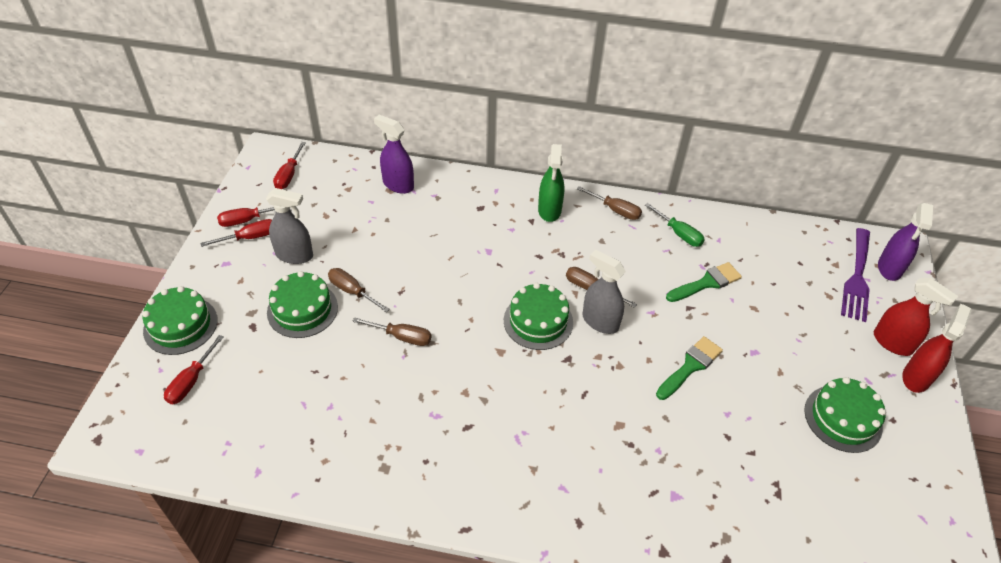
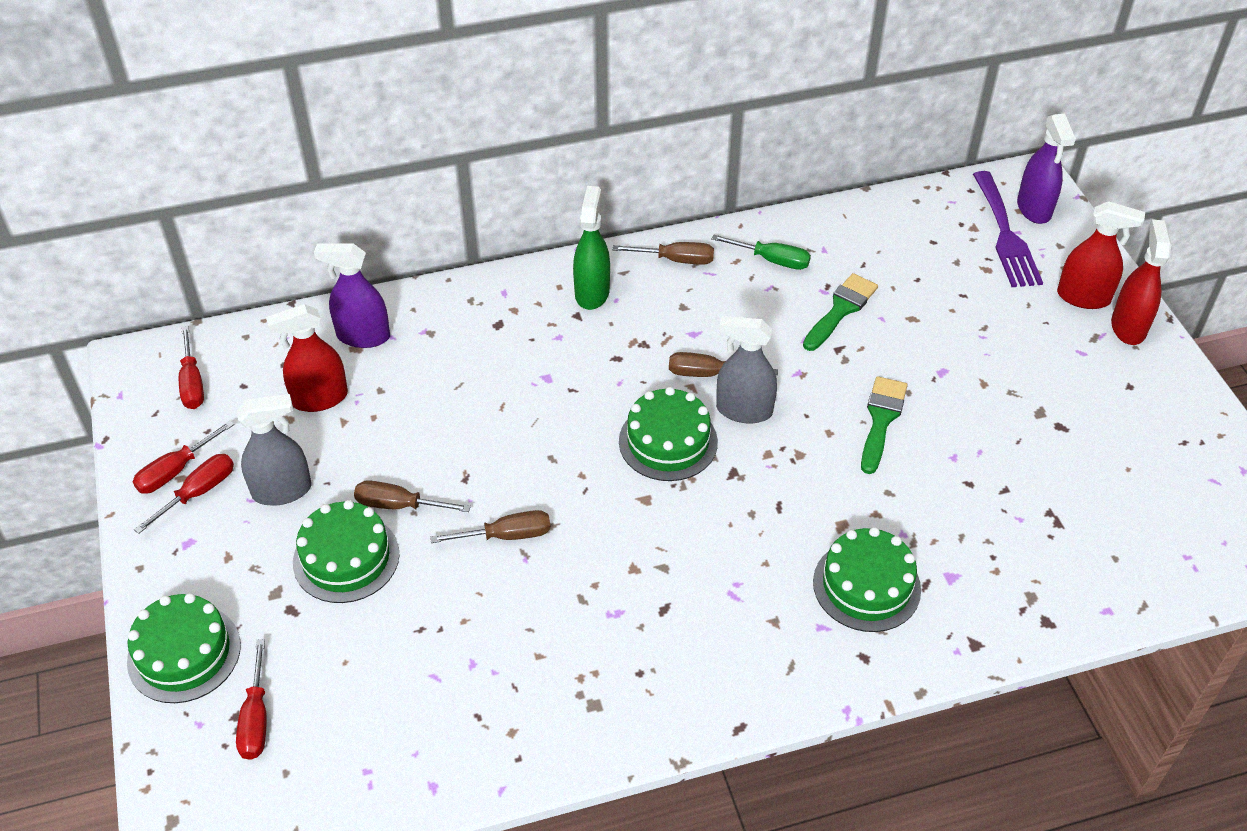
camera: 25 degrees left, 0 degrees up
(350, 211) = (319, 398): none -> red spray bottle
(549, 210) = (592, 292): green spray bottle -> green spray bottle turned 150 degrees counterclockwise
(843, 418) = (1078, 407): green cake -> green cake (866, 585)

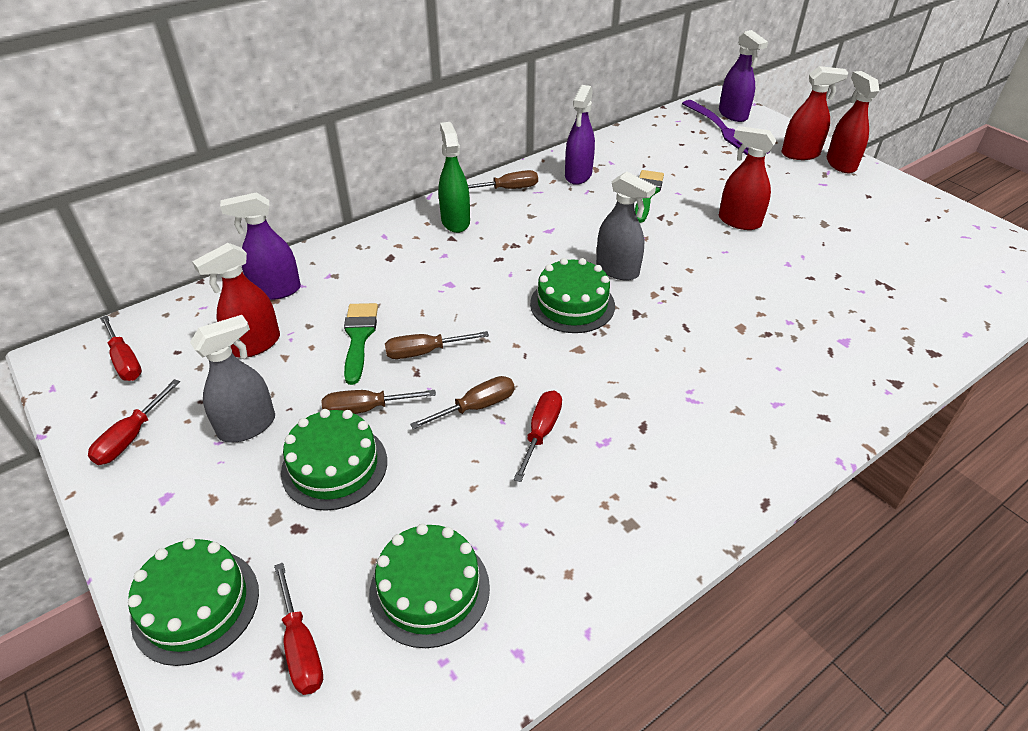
camera: 20 degrees left, 5 degrees down
(198, 493) = (161, 450): red screwdriver -> red screwdriver (541, 433)
(708, 374) = (576, 253): brown screwdriver -> brown screwdriver (425, 352)
(743, 410) = (617, 270): grey spray bottle -> grey spray bottle turned 135 degrees counterclockwise
(771, 260) = (578, 175): green screwdriver -> purple spray bottle
(866, 585) = (789, 364): green cake -> green cake (429, 590)
(881, 419) = (721, 252): green brush -> green brush (359, 337)
(932, 381) = (739, 221): none -> red spray bottle

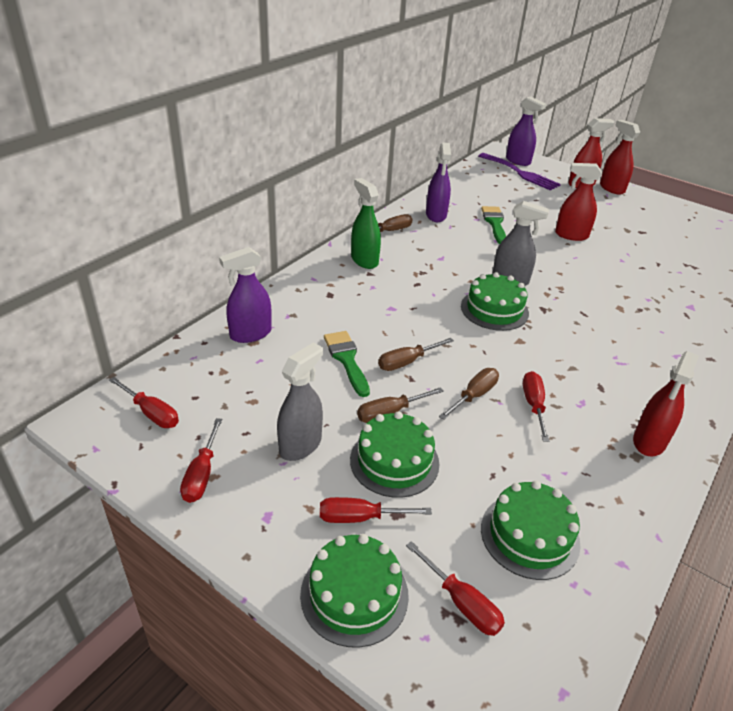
camera: 20 degrees left, 5 degrees down
(255, 344) = (262, 380): red spray bottle -> red spray bottle (649, 441)
(257, 522) = (360, 517): none -> red screwdriver

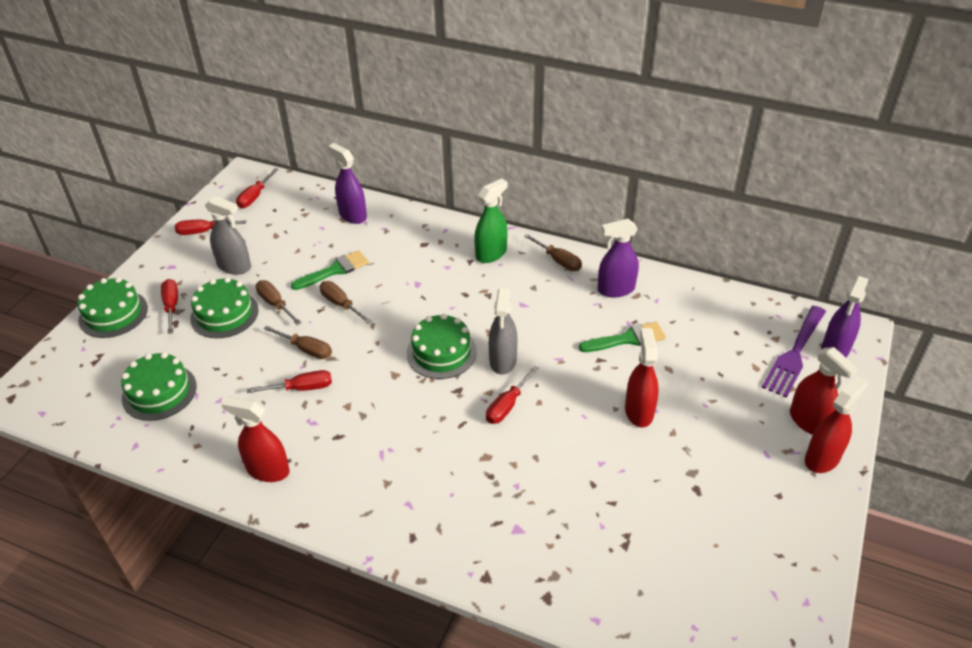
camera: 80 degrees right, 5 degrees up
(461, 602) = (106, 361): red screwdriver -> red screwdriver (507, 405)

